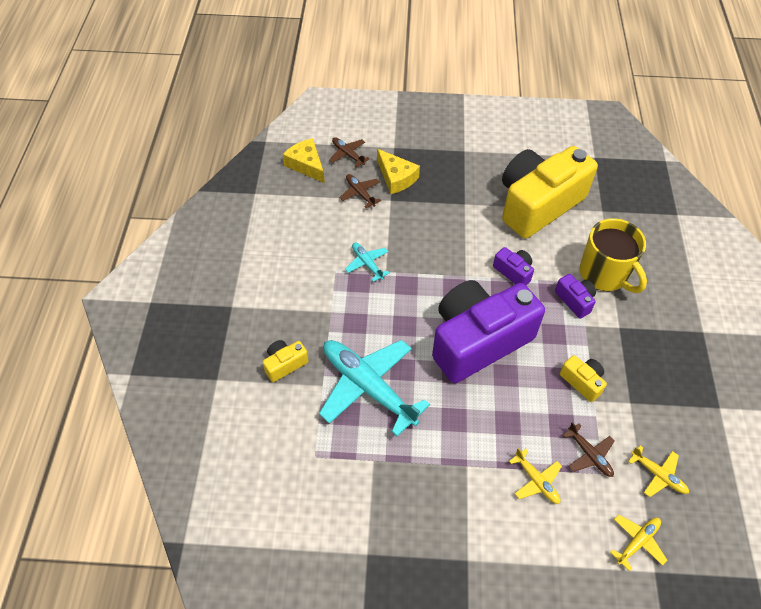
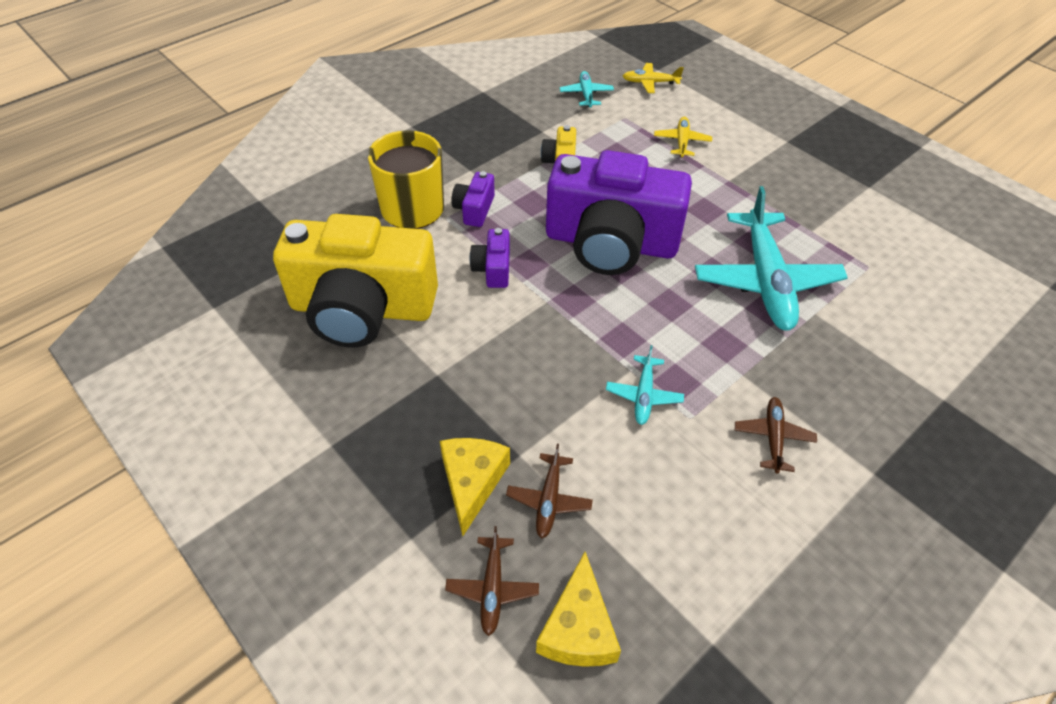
camera: 135 degrees left, 5 degrees down
(285, 364) = (845, 359): yellow camera -> none
(589, 454) = (620, 129): brown plane -> brown plane (773, 438)
(658, 475) = (586, 94): yellow plane -> turquoise plane

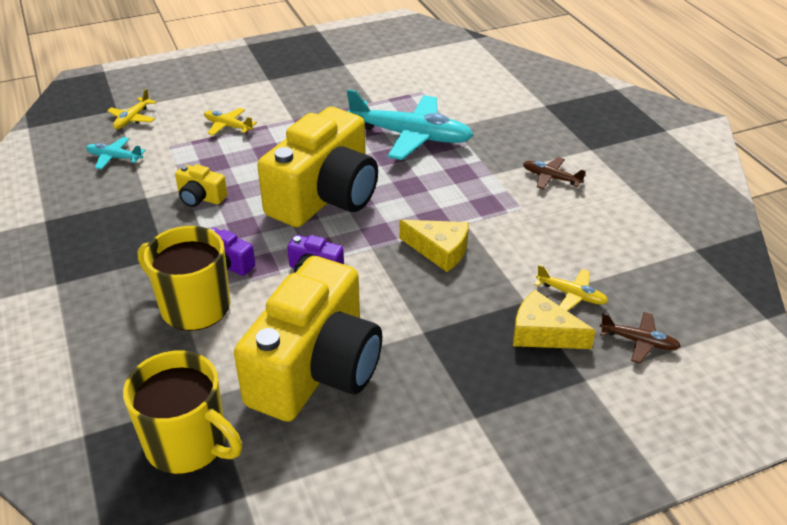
camera: 70 degrees left, 10 degrees down
(260, 257) = (188, 444): none -> yellow mug
(549, 500) = (571, 294): brown plane -> yellow plane
(578, 628) = (676, 305): yellow cheese -> yellow cheese (439, 250)
(611, 243) = (325, 196): purple camera -> yellow camera
(644, 395) = (493, 223): turquoise plane -> none

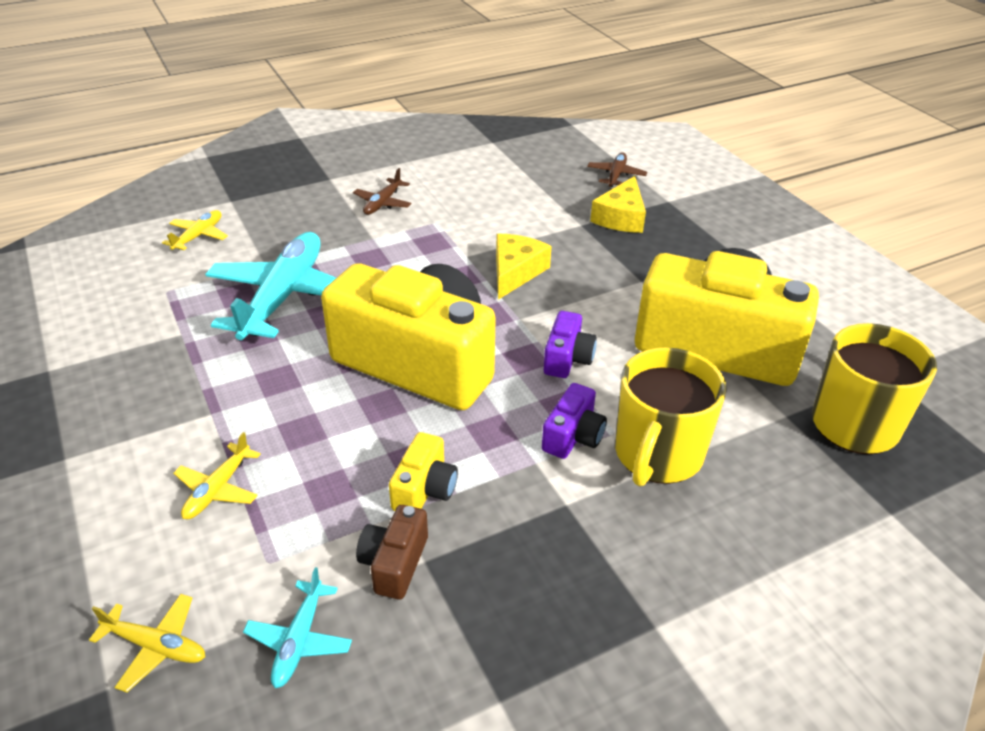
camera: 95 degrees left, 0 degrees up
(149, 186) = (394, 563): none -> brown camera
(571, 294) = (566, 201): yellow plane -> yellow plane (198, 236)

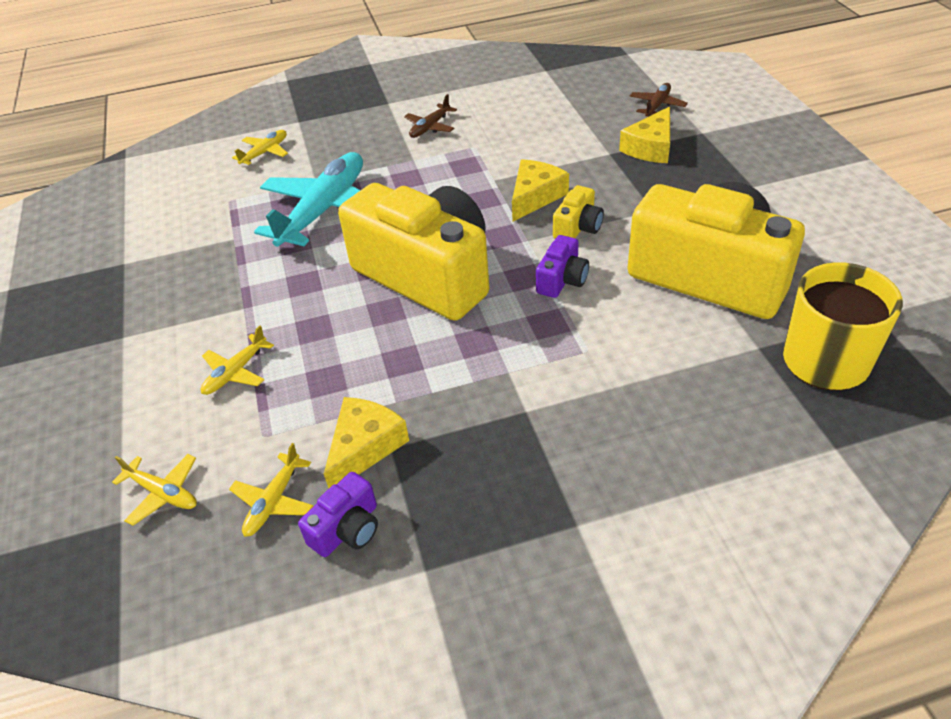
camera: 15 degrees right, 5 degrees up
(299, 640) = (274, 501): turquoise plane -> yellow plane
(394, 563) = (365, 447): brown camera -> yellow cheese
(424, 489) = (405, 387): yellow camera -> yellow camera (578, 227)
(573, 436) = (548, 351): purple camera -> purple camera (347, 529)
(657, 455) = (622, 374): yellow mug -> none

